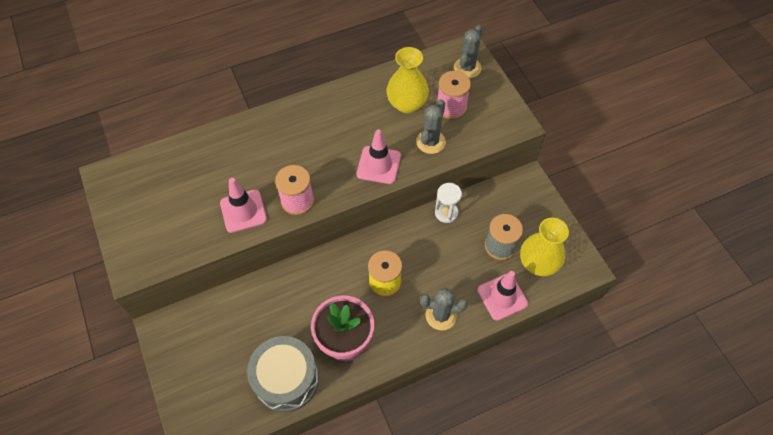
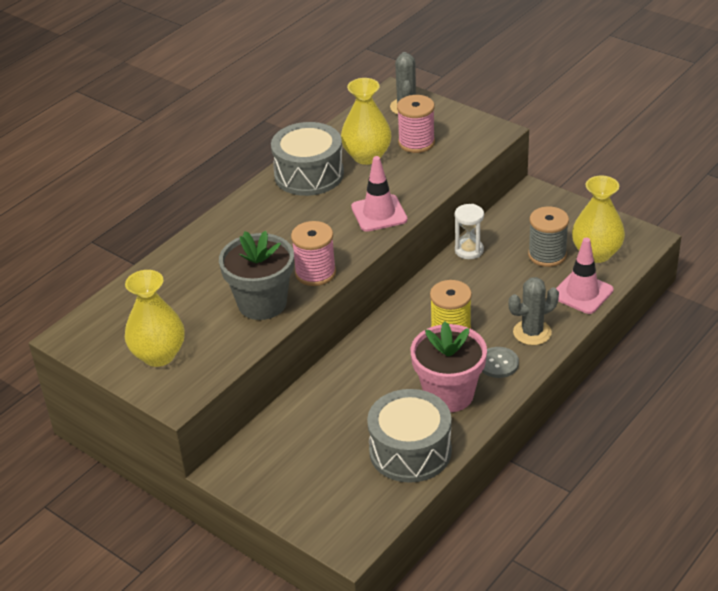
camera: 25 degrees left, 20 degrees down
(147, 223) = (159, 355): none -> yellow vase
(243, 211) = (262, 303): pink traffic cone -> grey flower pot
(355, 102) = (309, 174): none -> grey drum
(398, 332) = (498, 363): none -> grey button
(430, 142) = (418, 176): grey cactus -> none

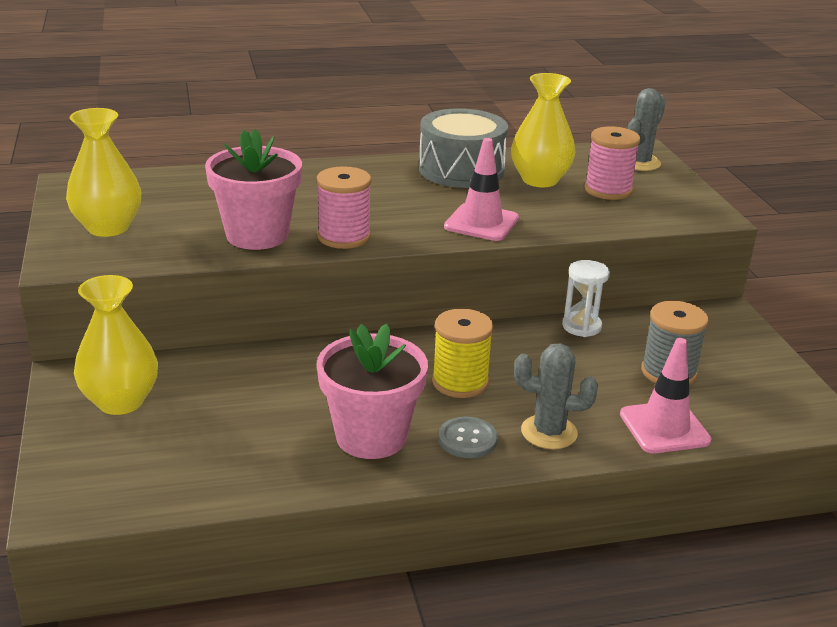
camera: 35 degrees right, 10 degrees down
(262, 303) = (257, 235): grey flower pot -> pink flower pot
(410, 451) = (252, 463): grey drum -> none
(596, 253) = (734, 400): yellow vase -> yellow vase (120, 401)

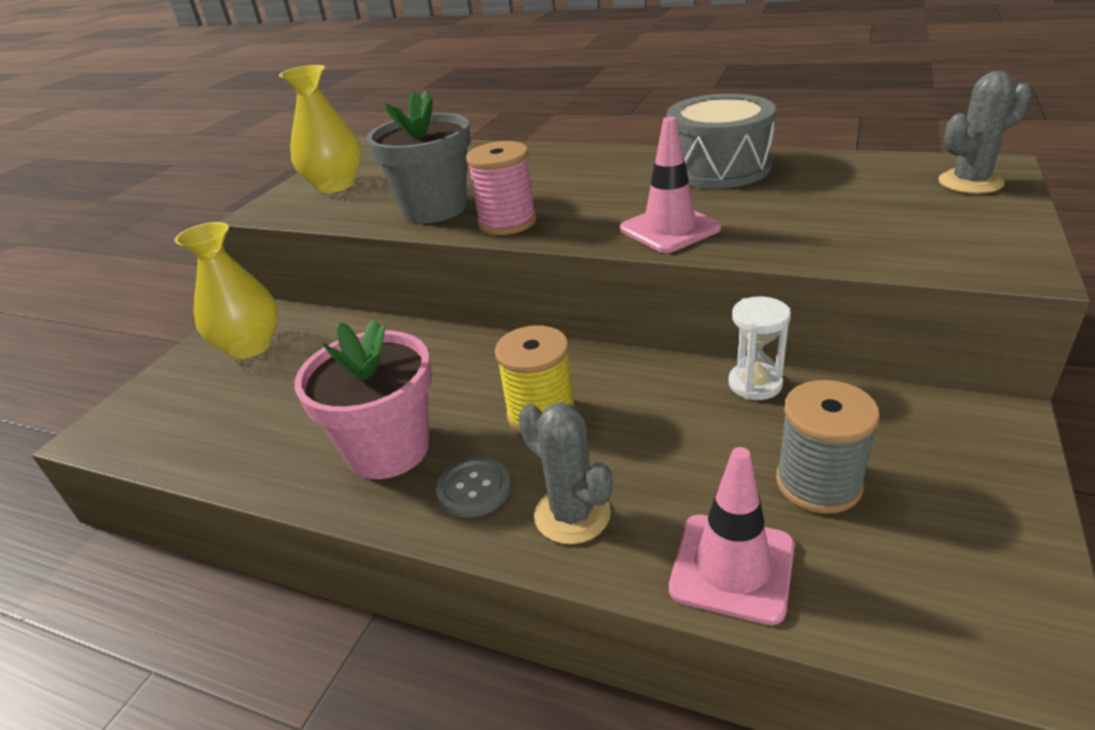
camera: 40 degrees right, 5 degrees up
(257, 235) = (434, 209): pink flower pot -> grey flower pot
(540, 180) = (802, 189): yellow vase -> none
(608, 190) = (883, 211): pink spool -> none

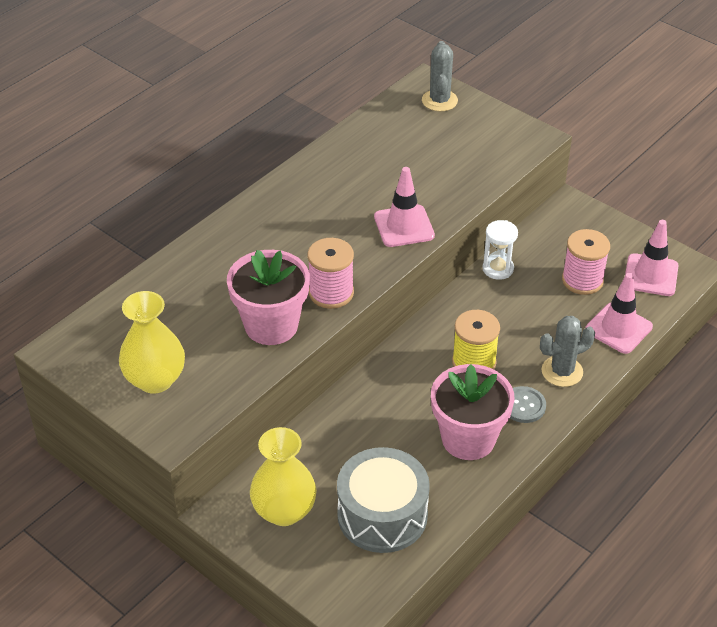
camera: 75 degrees left, 10 degrees up
(434, 209) = (271, 325): grey flower pot -> pink flower pot
(718, 168) = (329, 174): grey drum -> grey drum (382, 514)
(818, 483) = (582, 280): grey spool -> pink spool
(933, 583) = (651, 275): none -> pink traffic cone

